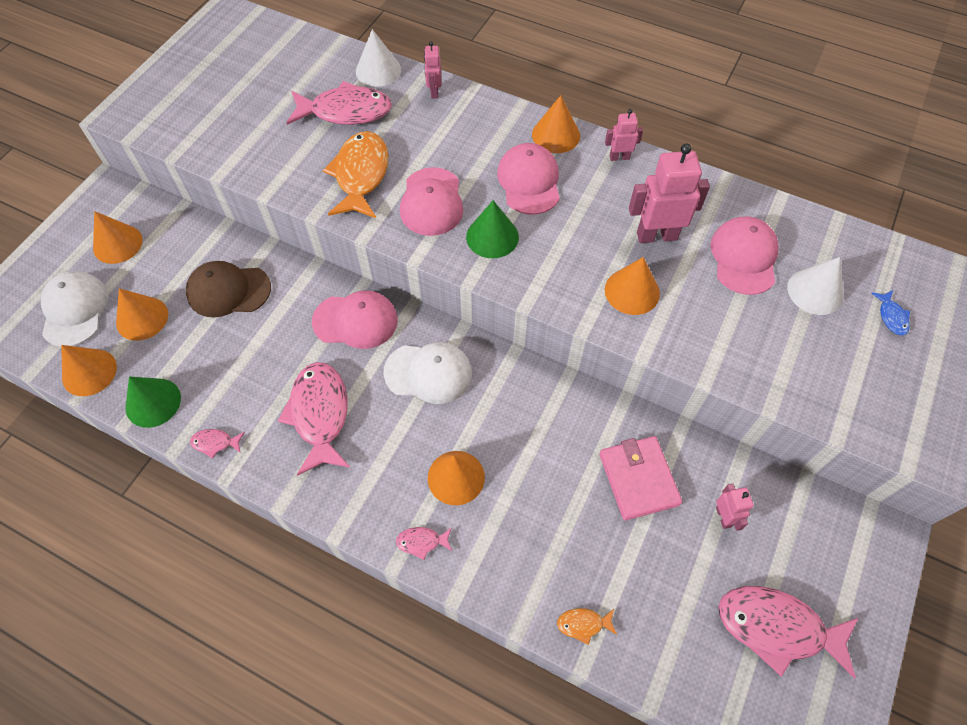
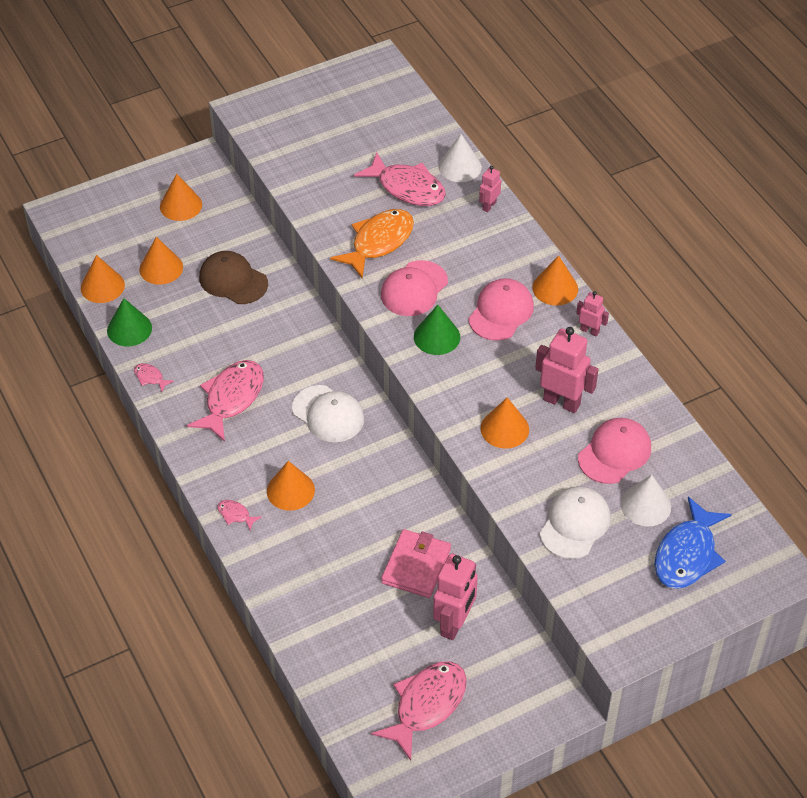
camera: 35 degrees right, 10 degrees down
(74, 310) = (121, 238): white cap -> white cap (575, 524)
(355, 321) = (305, 350): pink cap -> none
(583, 624) = (299, 623): orange fish -> none
(723, 517) = (454, 623): pink robot -> pink robot, size x1.87
(777, 628) = (426, 705): pink fish -> pink fish turned 75 degrees clockwise
(891, 317) = (687, 554): blue fish -> blue fish, size x2.29

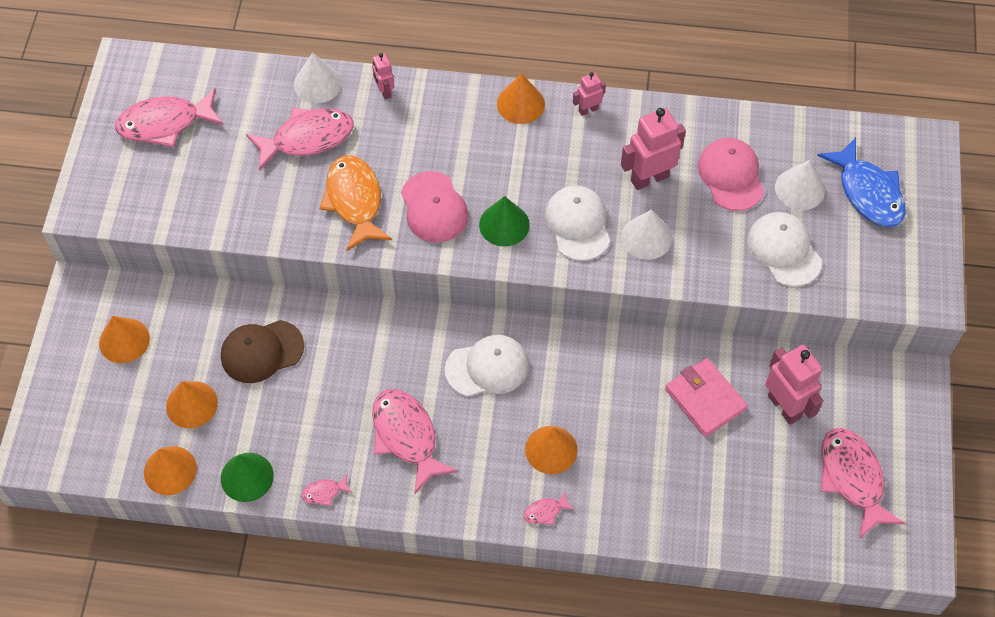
camera: 55 degrees left, 10 degrees up
(349, 109) = (165, 123): none -> pink fish
(477, 380) = (578, 224): none -> white cap
(501, 312) = (515, 159): pink cap -> none
(504, 428) = (646, 237): orange cone -> white cone

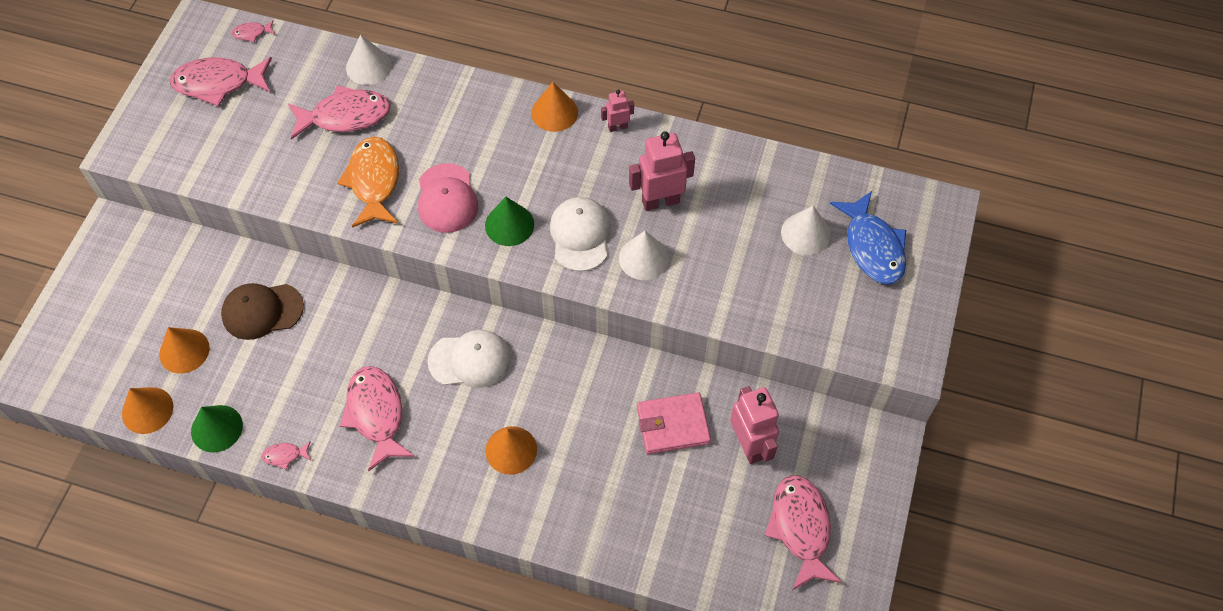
camera: 10 degrees right, 0 degrees up
(124, 340) = (139, 280): orange cone -> none
(384, 91) = (429, 82): pink robot -> none
(545, 511) = (490, 510): pink fish -> pink fish (252, 33)
(705, 399) = (673, 425): pink wallet -> pink wallet turned 75 degrees counterclockwise
(731, 176) = (741, 210): pink cap -> none
(784, 250) = (775, 291): white cap -> none

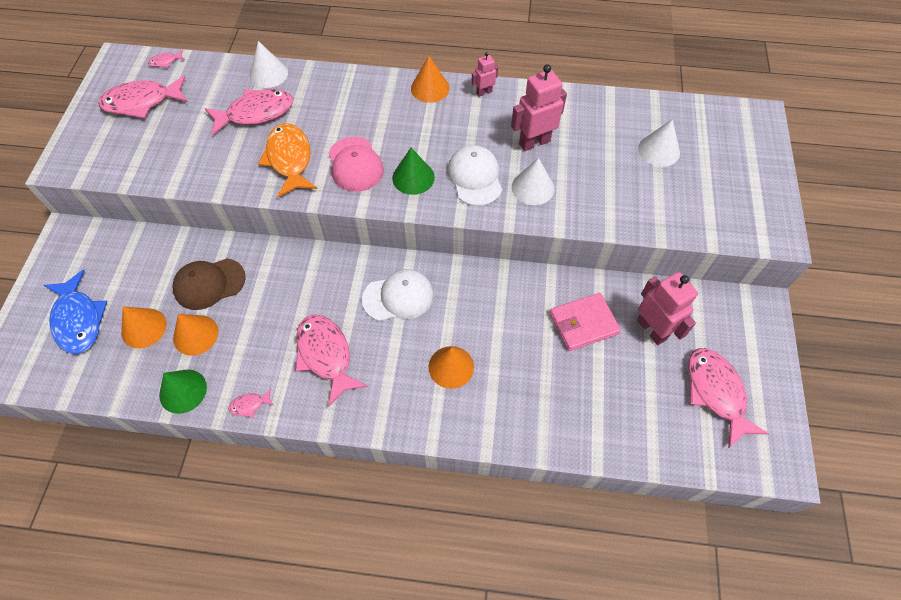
camera: 10 degrees left, 0 degrees up
(147, 410) = (116, 385): orange cone -> orange cone (195, 335)
(872, 247) = (715, 153): blue fish -> blue fish (78, 320)

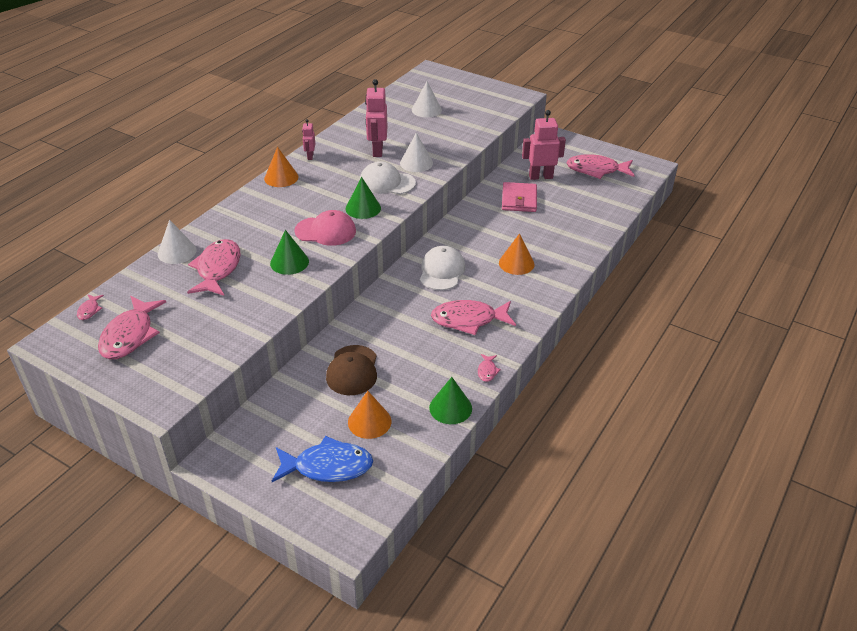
camera: 65 degrees left, 20 degrees down
(195, 335) = (400, 389): orange cone -> none
(290, 159) = (289, 262): orange fish -> green cone

